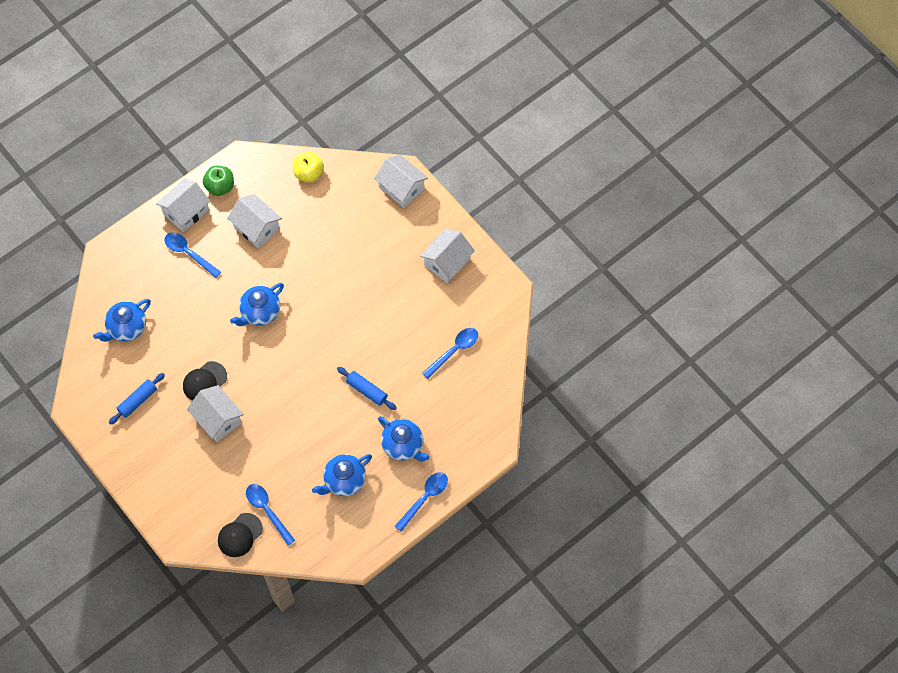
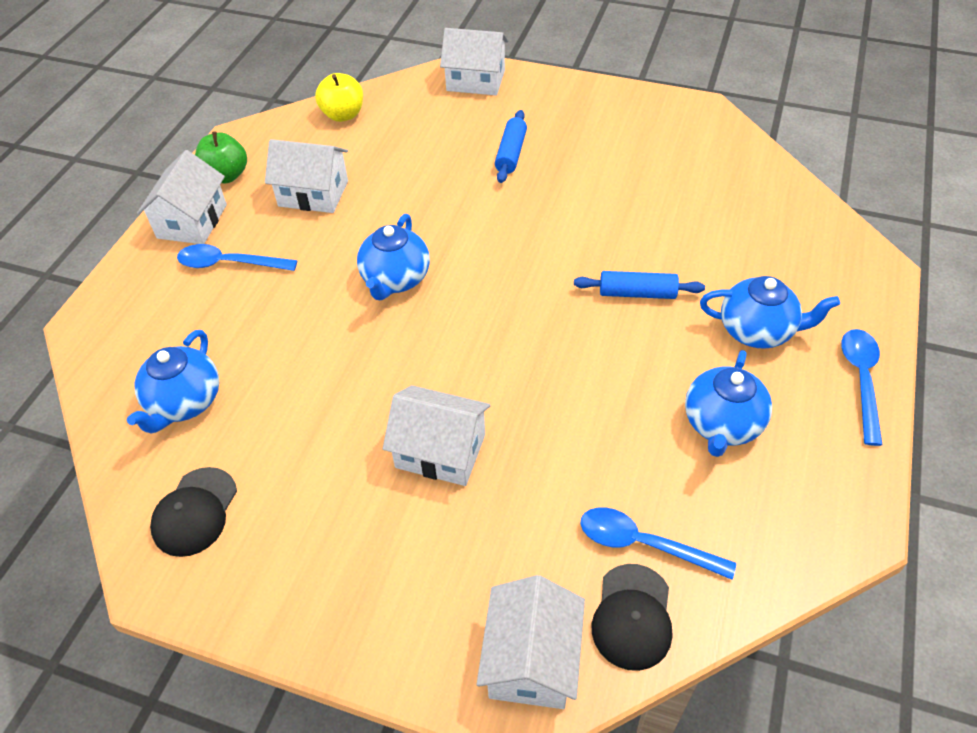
camera: 30 degrees left, 15 degrees down
(138, 401) = (275, 499): blue rolling pin -> blue rolling pin (511, 153)
(204, 381) = (375, 409): black cap -> black cap (195, 512)
(447, 262) = (601, 118): white house -> white house (531, 659)
(454, 350) = (705, 194): blue spoon -> none

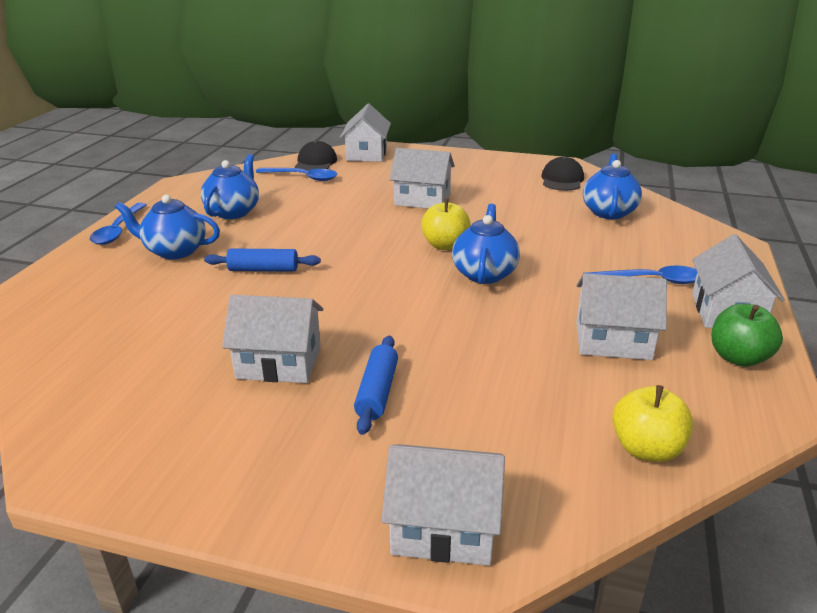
camera: 175 degrees right, 20 degrees down
(428, 332) = (445, 245): none -> yellow apple
(589, 179) = (279, 362): none -> white house

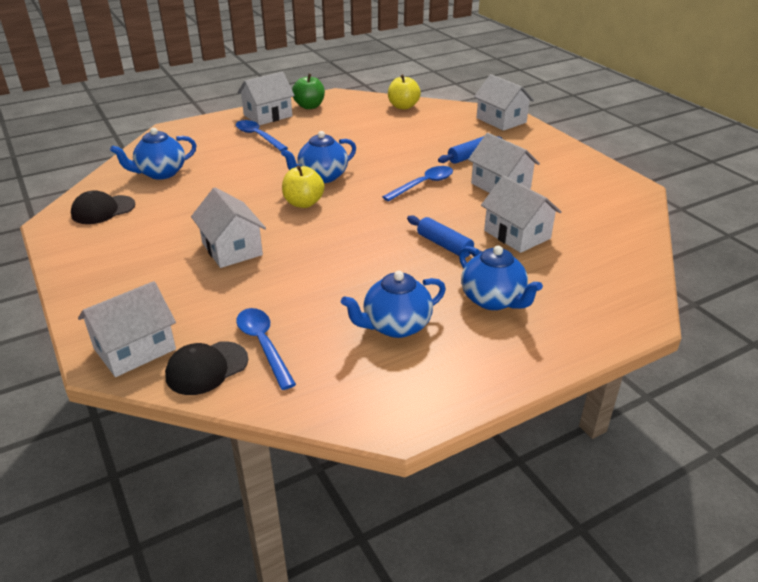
camera: 135 degrees left, 5 degrees up
(118, 230) = (527, 361): blue spoon -> blue spoon (423, 184)
(613, 340) = (338, 129): white house -> white house (517, 234)

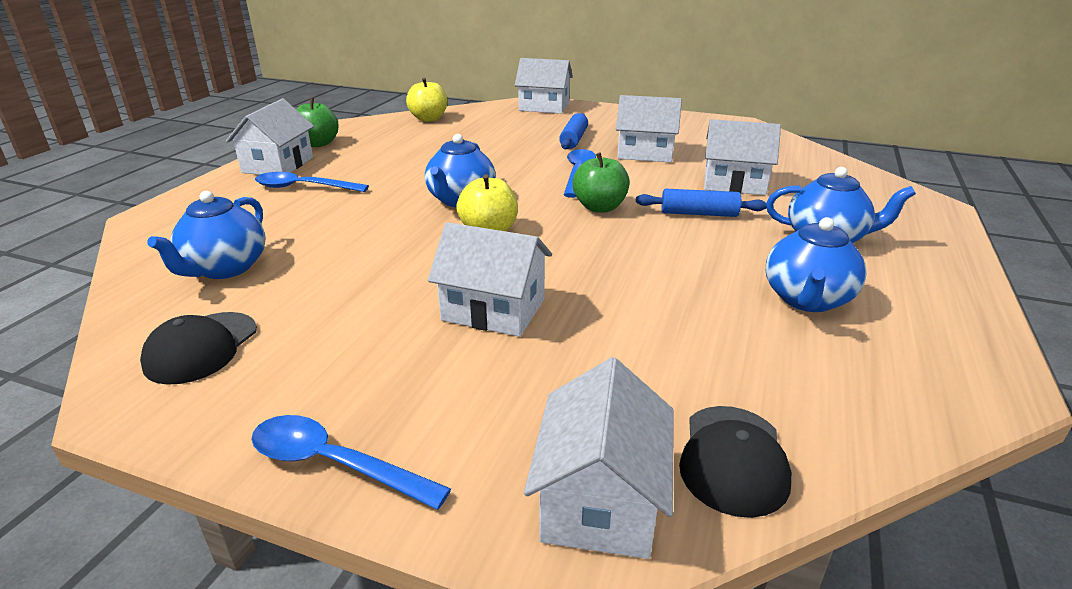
camera: 40 degrees left, 5 degrees down
(263, 345) = (735, 391): blue spoon -> blue spoon (334, 463)
(391, 214) = (599, 207): none -> green apple

